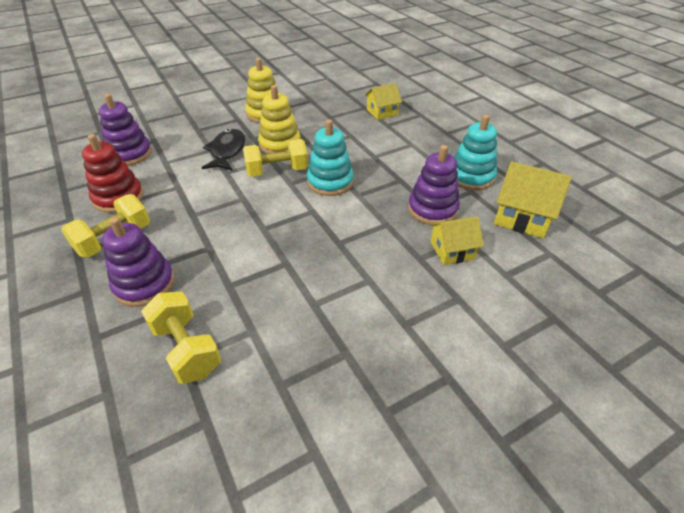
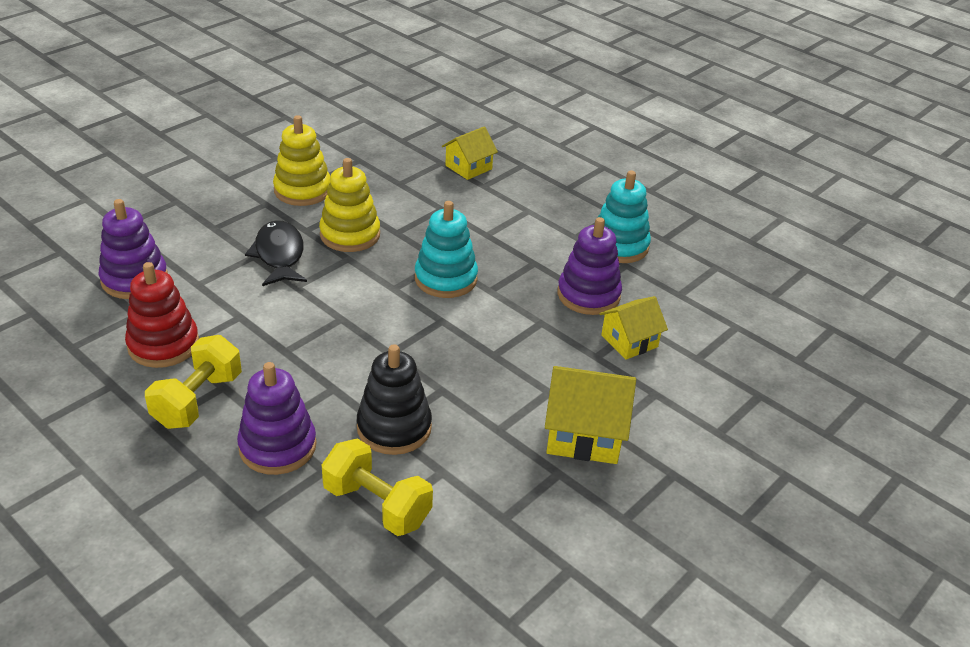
camera: 20 degrees left, 5 degrees down
(235, 286) = (394, 428): none -> black stacking toy
(277, 171) = (367, 274): yellow dumbbell -> none
(522, 217) = (694, 288): yellow house -> yellow house (584, 433)

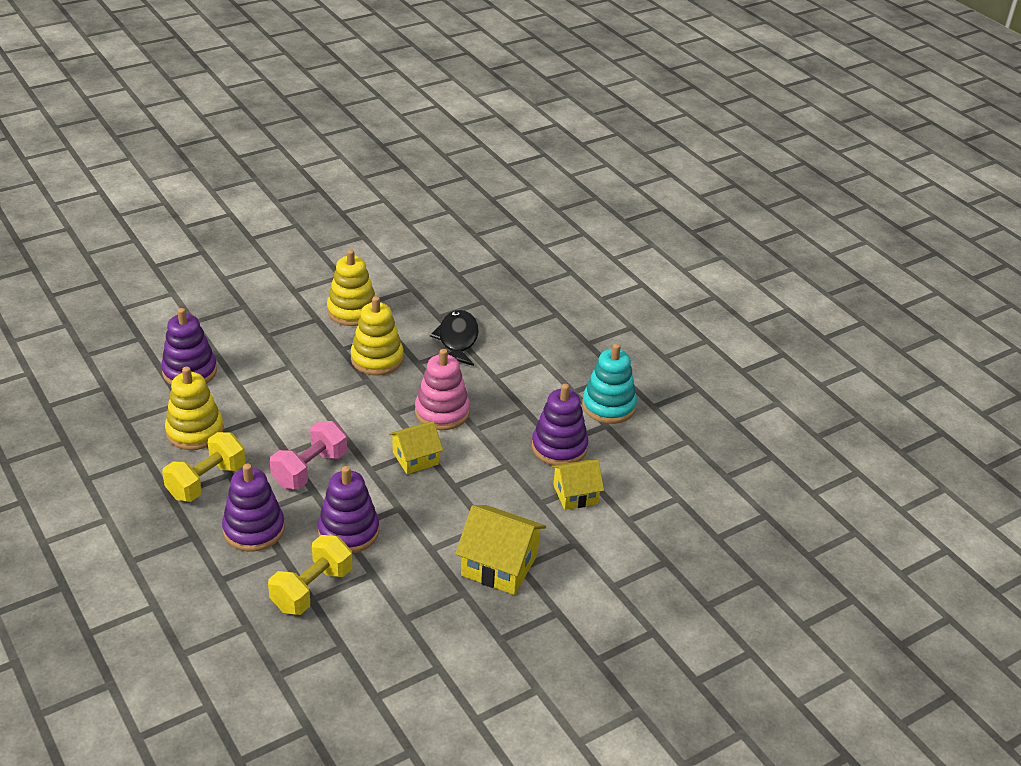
camera: 15 degrees right, 0 degrees up
(163, 345) = (195, 431): red stacking toy -> yellow stacking toy
(279, 255) = (311, 368): black fish -> black fish (457, 340)
(320, 365) = (310, 470): none -> pink dumbbell
(377, 505) = (312, 589): yellow dumbbell -> yellow dumbbell turned 75 degrees clockwise
(394, 428) = (348, 531): black stacking toy -> purple stacking toy
(446, 279) = (442, 412): turquoise stacking toy -> pink stacking toy
(468, 167) = (506, 309): yellow house -> yellow house (415, 458)

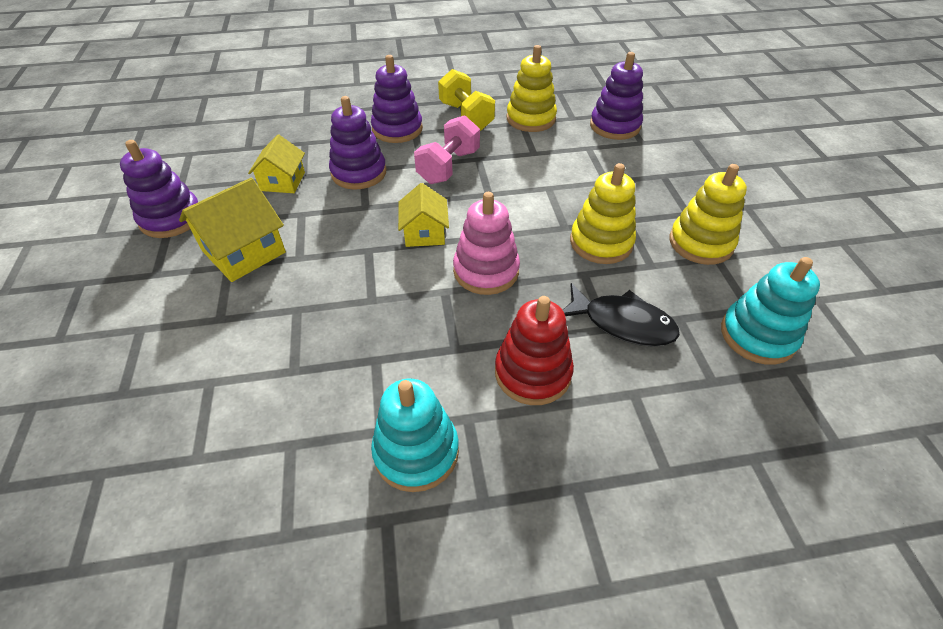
camera: 115 degrees right, 10 degrees up
(310, 470) = (448, 166): pink dumbbell -> pink dumbbell turned 60 degrees clockwise
(312, 589) = (313, 144): yellow dumbbell -> none
(435, 285) = (757, 335): none -> turquoise stacking toy
(523, 371) = (532, 373): none -> red stacking toy
(559, 447) = (369, 359): purple stacking toy -> purple stacking toy (171, 218)
(575, 494) = (285, 346): yellow house -> yellow house (283, 181)

